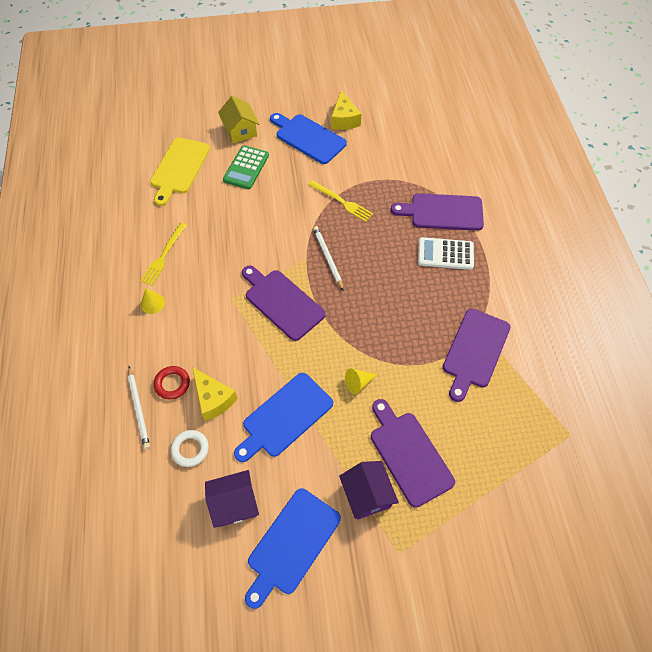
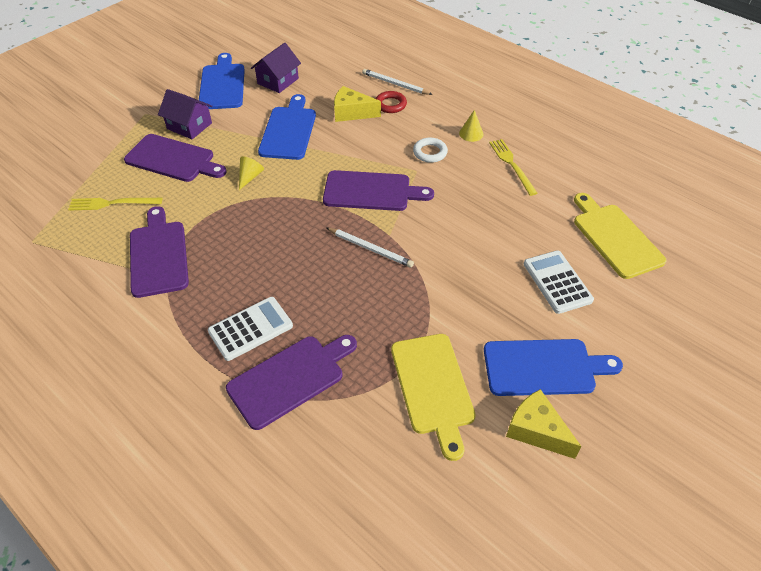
camera: 140 degrees right, 10 degrees down
(190, 449) = (336, 86): white ring -> white ring (430, 152)
(240, 130) = (625, 320): yellow house -> none
(246, 168) = (557, 282): green calculator -> white calculator
(342, 202) = (416, 313): yellow fork -> yellow fork (112, 203)
(372, 163) = (433, 387): none -> yellow cutting board

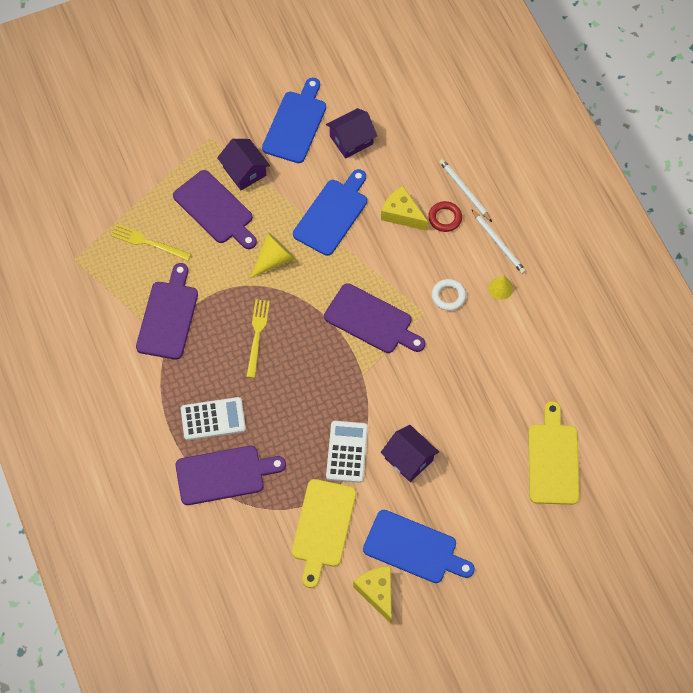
camera: 25 degrees right, 15 degrees up
(250, 177) = (274, 259): yellow cone -> yellow cone, size x1.51
(370, 249) = (340, 382): white pencil -> white pencil (498, 243)
(481, 287) = (409, 459): none -> purple house
(512, 165) = (515, 342): yellow fork -> yellow fork (257, 335)
(557, 282) = (474, 481): white calculator -> white calculator (347, 452)

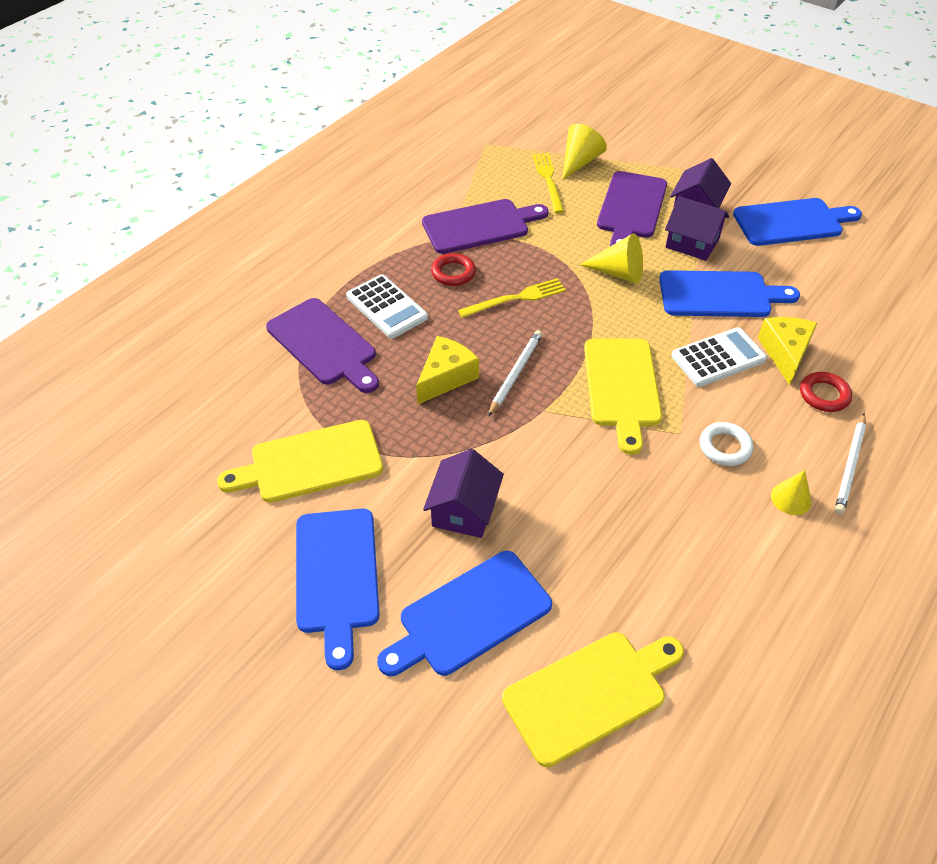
camera: 60 degrees right, 15 degrees down
(141, 209) = (579, 162): none -> yellow cone
(206, 360) = (453, 273): none -> red ring
(347, 452) = (429, 441): white calculator -> white calculator (718, 358)
(351, 140) = (825, 271): purple house -> purple house (692, 243)
(371, 320) = (622, 387): purple cutting board -> yellow cutting board
(377, 592) = (248, 563): yellow cheese -> yellow cheese (446, 377)
(464, 191) = (880, 397): white pencil -> white pencil (515, 373)
(478, 492) = (469, 616): none -> blue cutting board

